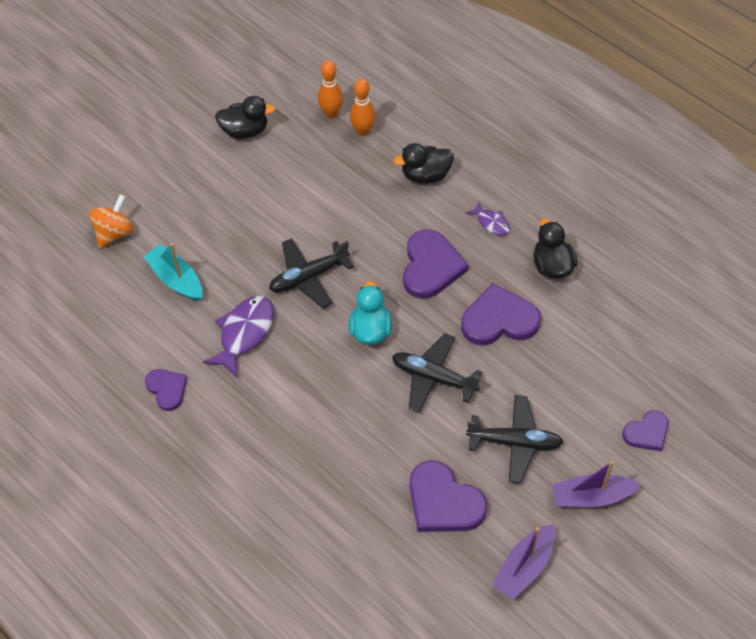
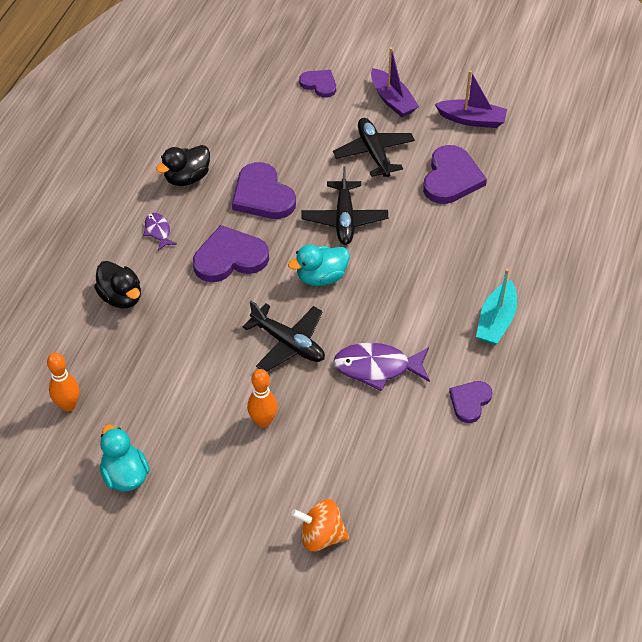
camera: 115 degrees left, 5 degrees down
(176, 279) = (348, 451): turquoise boat -> turquoise boat (496, 321)
(245, 131) = (125, 475): black duck -> turquoise duck
(363, 131) = (83, 368): orange bowling pin -> orange bowling pin (263, 421)
(491, 223) = (158, 231): purple fish -> purple fish turned 45 degrees counterclockwise

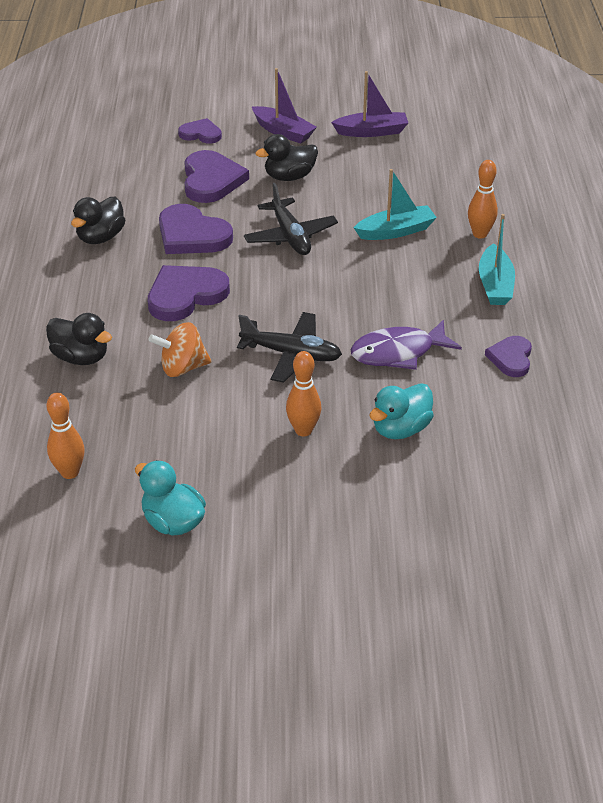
camera: 20 degrees left, 10 degrees down
(158, 231) = (93, 290): purple fish -> none
(321, 277) = (294, 289): turquoise duck -> turquoise duck (400, 429)
(321, 536) = (427, 518): orange spinning top -> orange spinning top (182, 367)
(374, 153) = (289, 177): black plane -> black duck
(438, 238) = (396, 231): none -> turquoise boat
(451, 178) = (379, 181): purple heart -> purple heart (211, 180)
(511, 262) = (480, 234): none -> orange bowling pin

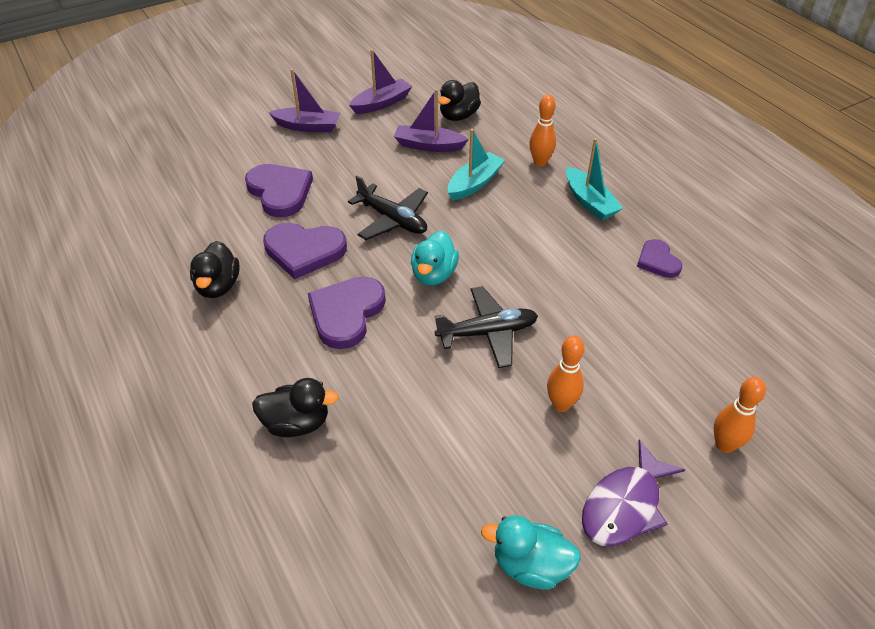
camera: 30 degrees left, 5 degrees up
(70, 472) = (387, 562): orange bowling pin -> orange bowling pin (724, 445)
(182, 367) = (403, 390): orange spinning top -> none
(201, 134) = (235, 151): purple heart -> none
(289, 177) = (346, 165): black duck -> black duck (458, 116)
(382, 184) = (428, 146): none -> purple boat
(398, 352) = (571, 293): purple fish -> purple fish (624, 505)
(400, 429) = (635, 365): turquoise duck -> turquoise duck (434, 274)

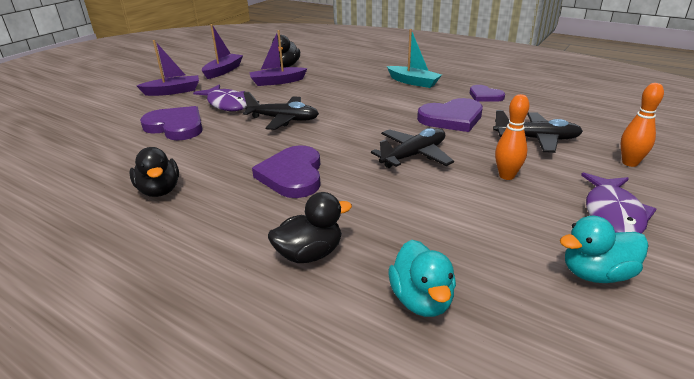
camera: 25 degrees left, 15 degrees down
(304, 251) = (224, 151): purple heart -> purple heart (452, 118)
(350, 170) = (227, 104): none -> purple fish
(434, 274) = (342, 137): turquoise duck -> turquoise duck (421, 300)
(474, 183) = (328, 91): turquoise boat -> none
(540, 162) = (363, 73): orange bowling pin -> none
(650, 362) = (536, 139): none -> black plane

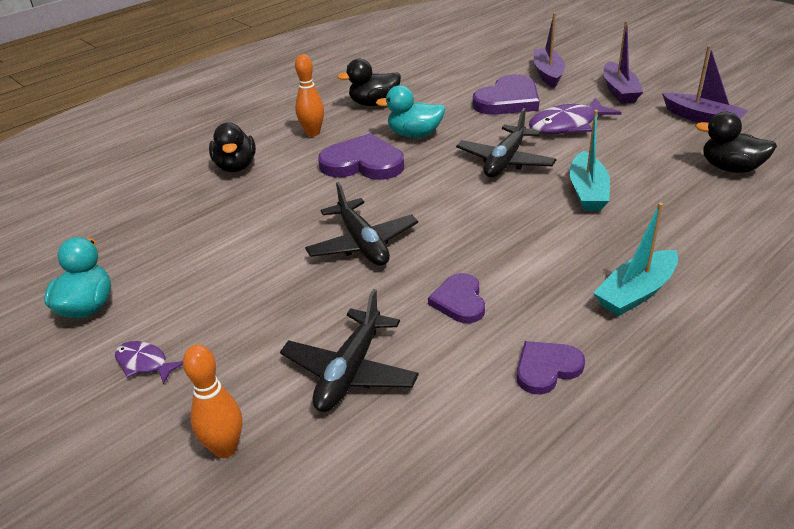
camera: 105 degrees right, 5 degrees up
(277, 82) = (650, 159): purple boat -> purple boat (547, 74)
(320, 95) = (587, 192): none -> turquoise boat
(421, 300) = (146, 208): turquoise duck -> turquoise duck (414, 134)
(452, 118) = (459, 301): purple heart -> purple heart, size x0.59
(506, 176) = (273, 305): orange bowling pin -> orange bowling pin (312, 133)
(613, 213) = (145, 363): purple fish -> purple fish, size x0.55

